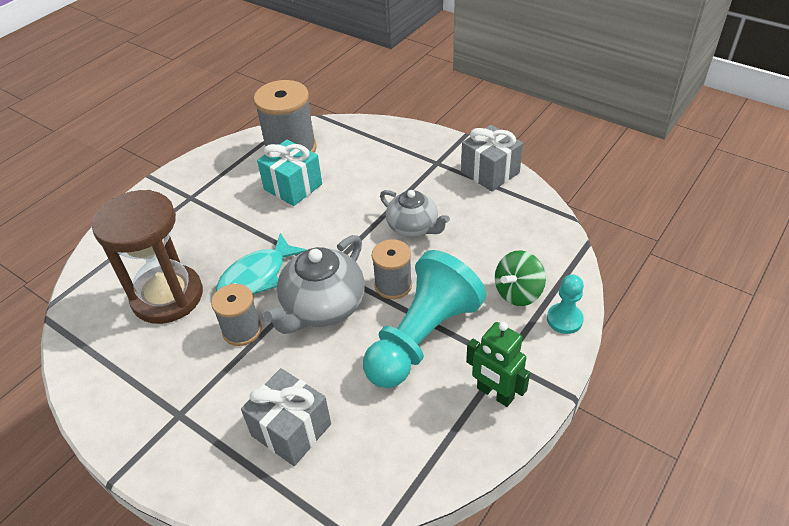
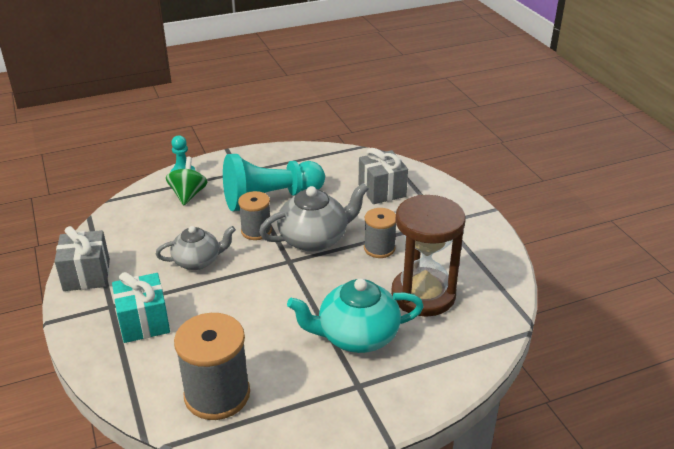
camera: 150 degrees left, 10 degrees down
(213, 230) = (356, 336): none -> turquoise teapot
(257, 276) = (345, 279): turquoise fish -> none
(293, 187) = (254, 346): turquoise gift -> turquoise gift (144, 322)
(413, 227) = (198, 261): grey teapot -> grey teapot turned 90 degrees clockwise
(495, 393) = (261, 163): green robot -> none
(518, 293) = (188, 195): green spinning top -> green spinning top turned 75 degrees counterclockwise

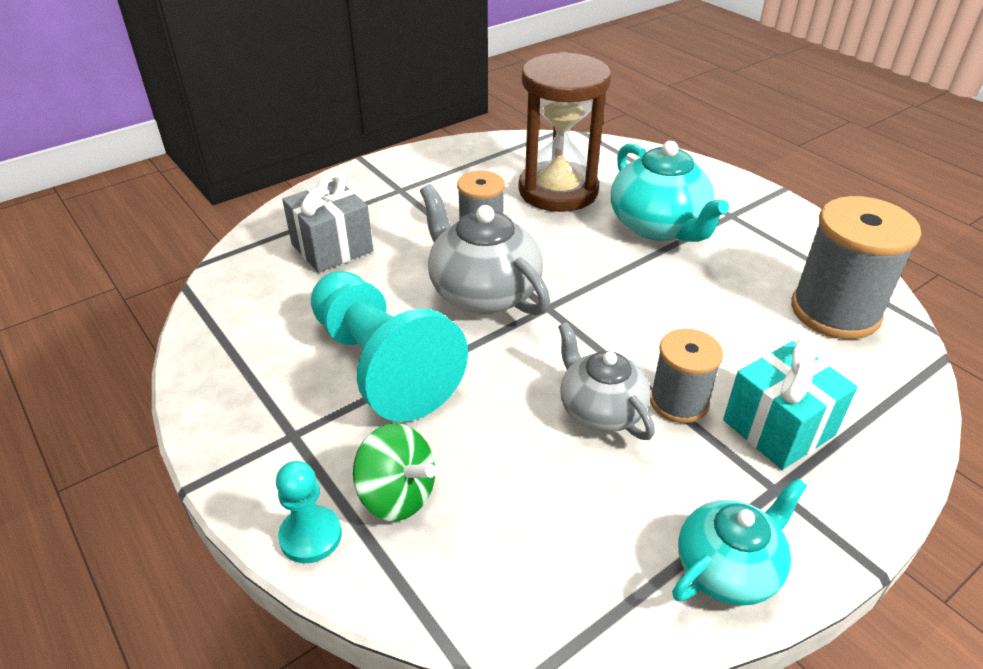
camera: 105 degrees left, 5 degrees up
(87, 275) = (728, 568): grey gift -> turquoise teapot
(188, 195) = (397, 495): green spinning top -> green spinning top turned 135 degrees counterclockwise
(256, 231) = (487, 359): grey spool -> grey spool (678, 402)

